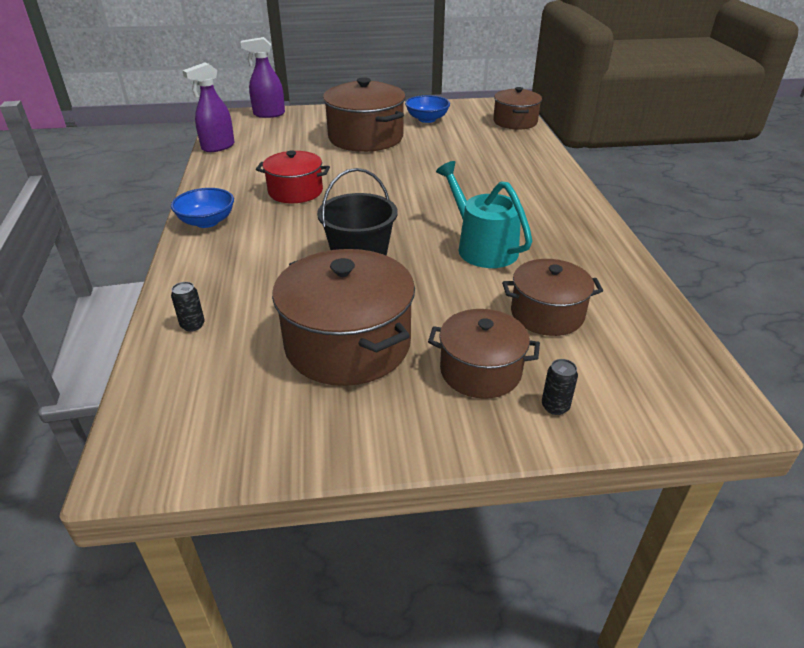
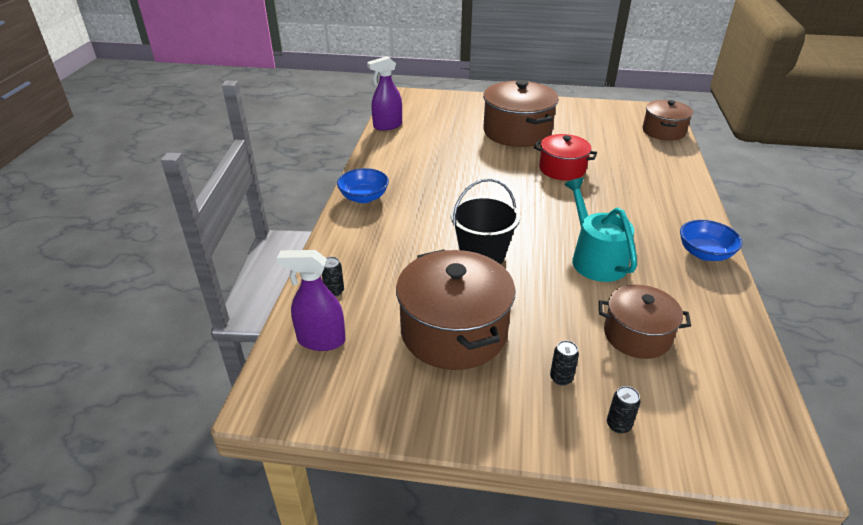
camera: 15 degrees right, 0 degrees up
(269, 114) = (437, 98): purple spray bottle -> purple spray bottle (321, 340)
(295, 191) = (443, 178): red pot -> red pot (562, 169)
(427, 119) = (578, 119): blue bowl -> blue bowl (704, 253)
(480, 371) = (561, 378): brown pot -> black can

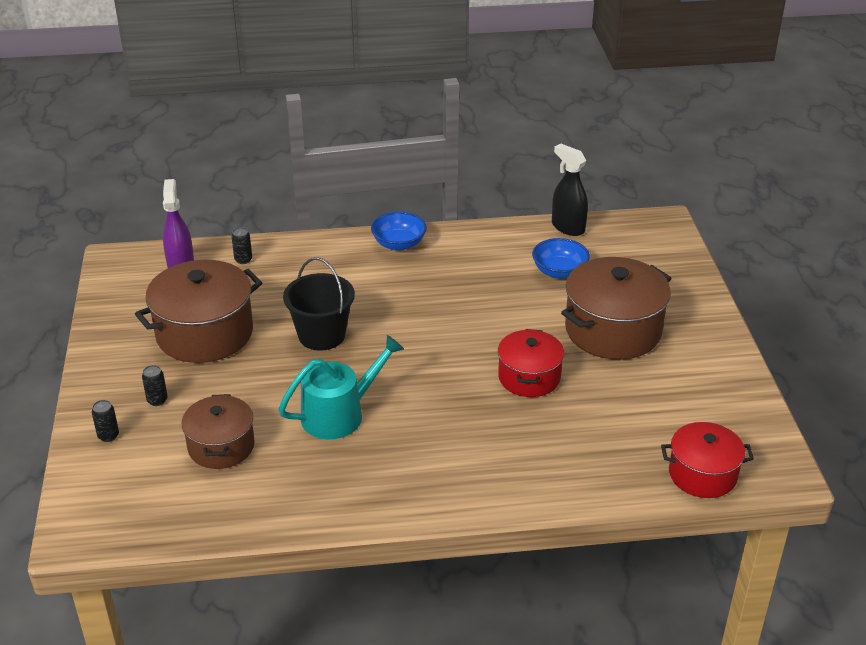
camera: 75 degrees right, 0 degrees up
(387, 126) = (567, 227): purple spray bottle -> black spray bottle
(663, 131) = (702, 474): brown pot -> red pot
(704, 253) = (377, 503): blue bowl -> blue bowl (559, 271)

